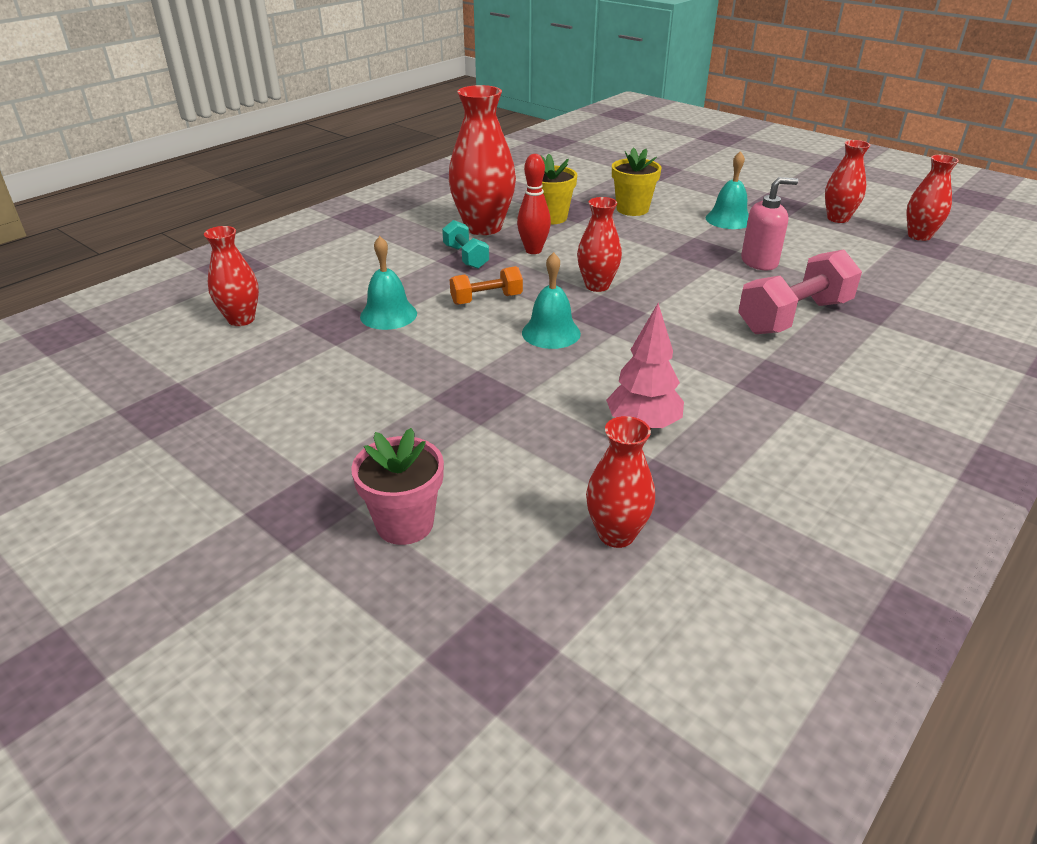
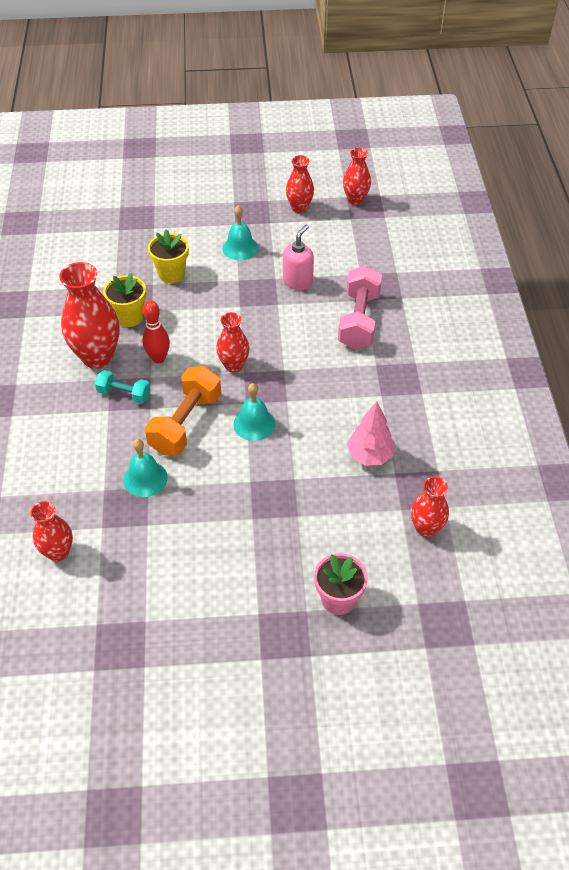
camera: 45 degrees left, 15 degrees up
(486, 299) = (186, 423): orange dumbbell -> orange dumbbell, size x1.76

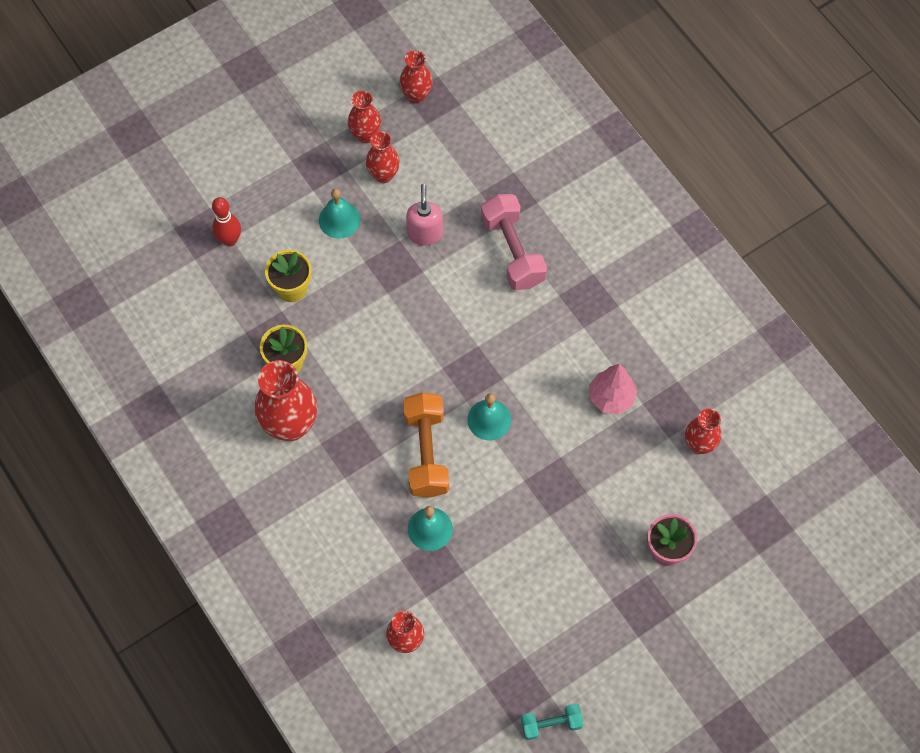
camera: 30 degrees left, 15 degrees up
(124, 394) = (346, 452): turquoise dumbbell -> turquoise dumbbell (551, 724)
(158, 358) = (351, 395): red bowling pin -> red bowling pin (230, 240)
(234, 365) = (428, 366): red vase -> red vase (383, 175)

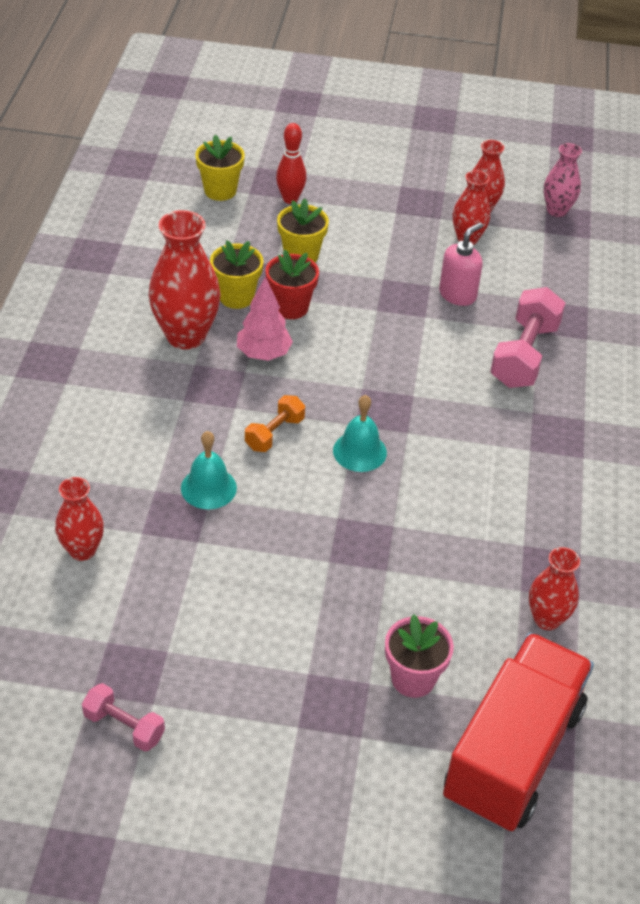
camera: 40 degrees right, 20 degrees down
(173, 274) = (220, 190): none -> yellow flower pot
(331, 340) = (290, 307): none -> red flower pot
(339, 219) = (394, 241): turquoise bell -> none
(416, 95) = (557, 210): red vase -> pink vase
(426, 452) = (274, 433): orange dumbbell -> orange dumbbell, size x0.57
(551, 724) = (124, 726): turquoise dumbbell -> pink dumbbell
(611, 397) = (497, 518): pink tree -> pink tree (264, 354)
(757, 548) = (513, 753): none -> red truck

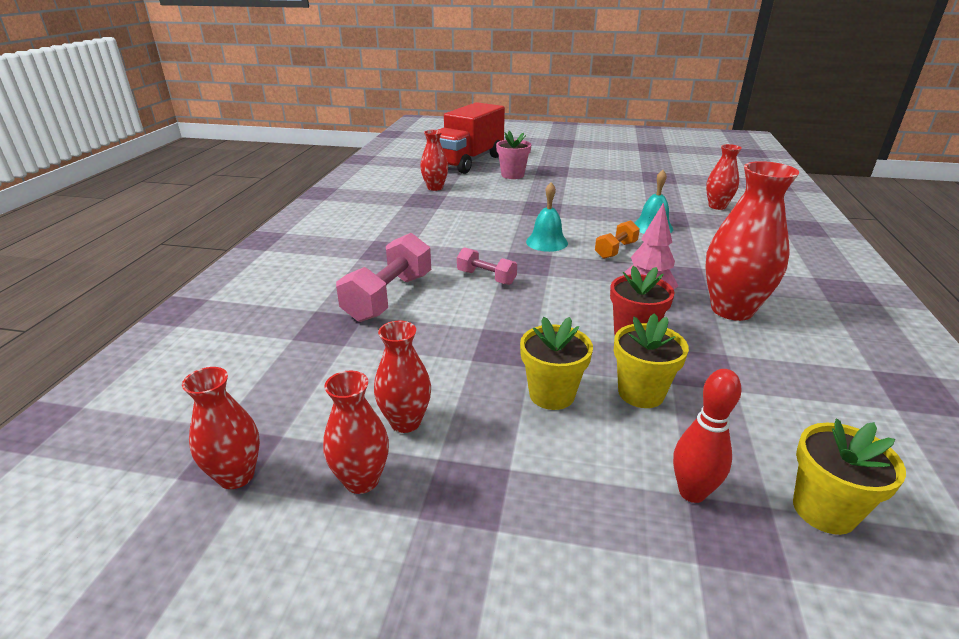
camera: 175 degrees left, 15 degrees down
(124, 726) = (651, 167): pink dumbbell -> pink dumbbell (486, 277)
(236, 297) = (700, 345): yellow flower pot -> yellow flower pot (551, 394)
(457, 294) = (440, 349): pink soap dispenser -> none
(557, 210) = (236, 476): pink vase -> red vase

